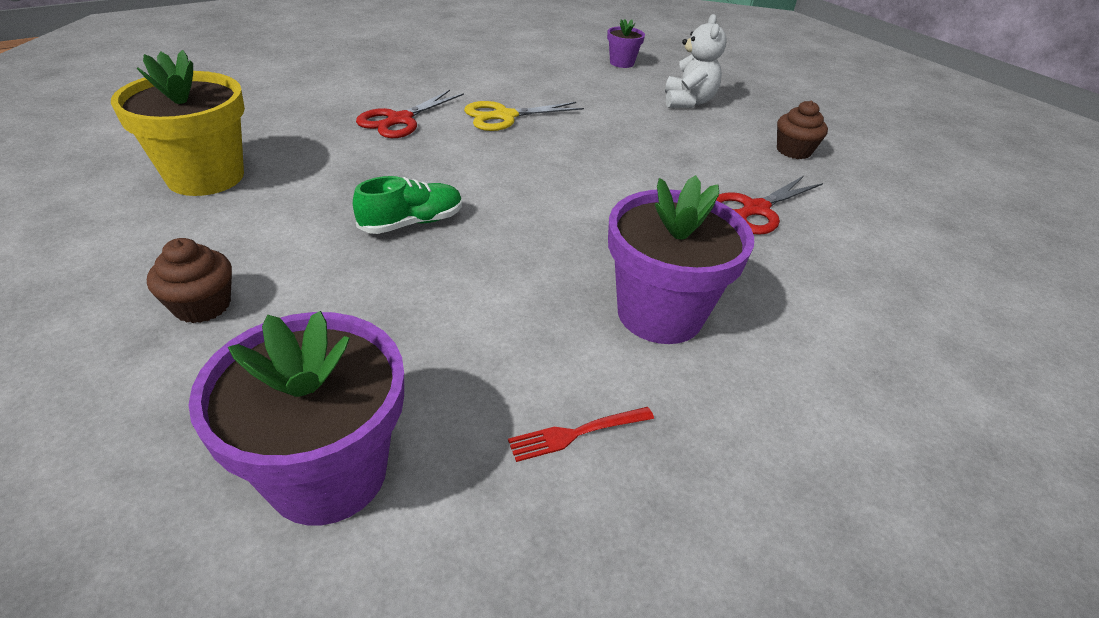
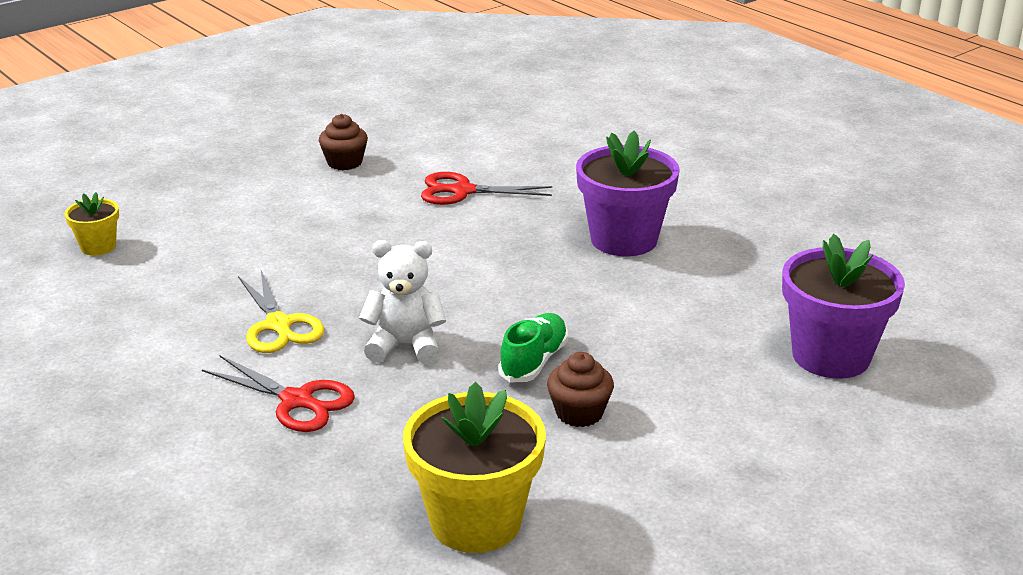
camera: 90 degrees left, 10 degrees down
(202, 305) = (700, 453): brown cupcake -> brown cupcake (579, 413)
(412, 223) = (534, 361): green shoe -> green shoe turned 60 degrees clockwise
(577, 433) = (754, 271): red fork -> none
(622, 63) = (98, 247): purple flower pot -> yellow flower pot
(688, 102) = (227, 208): white teddy bear -> white teddy bear (405, 346)
(755, 209) = (462, 191): red scissors -> red scissors turned 135 degrees clockwise

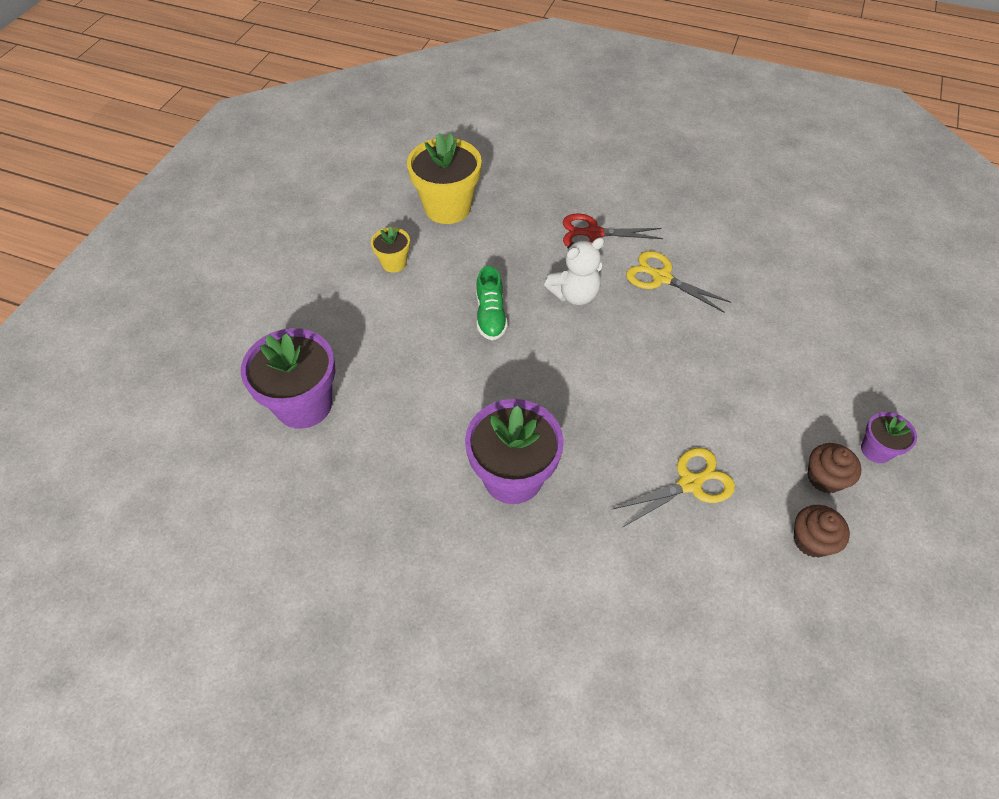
camera: 150 degrees right, 25 degrees up
(98, 247) = (849, 290): yellow flower pot -> yellow flower pot (394, 263)
(277, 161) = (876, 450): none -> purple flower pot
(462, 191) = (690, 483): red scissors -> yellow scissors
(579, 413) = (439, 288): brown cupcake -> brown cupcake (811, 540)

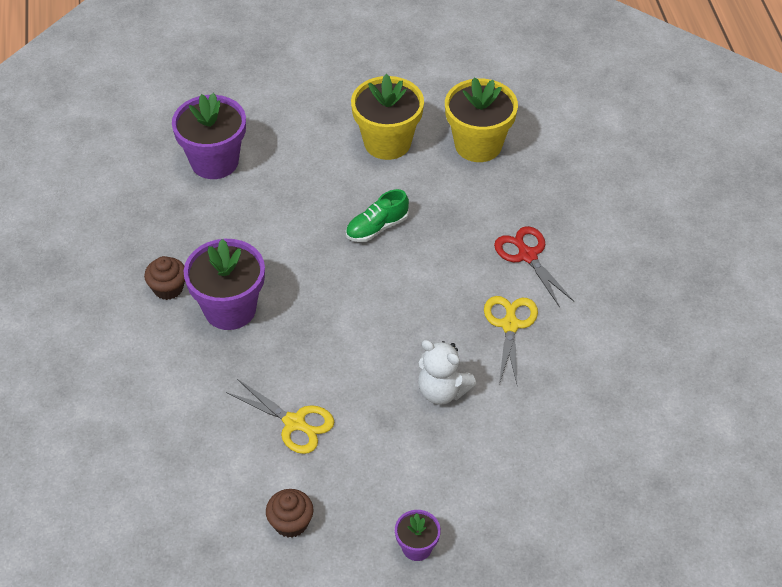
camera: 60 degrees right, 5 degrees down
(394, 263) = (387, 142): yellow flower pot -> yellow flower pot, size x1.97
(574, 294) = (442, 272): white teddy bear -> white teddy bear (442, 391)
(824, 478) = (360, 516): brown cupcake -> brown cupcake (168, 288)

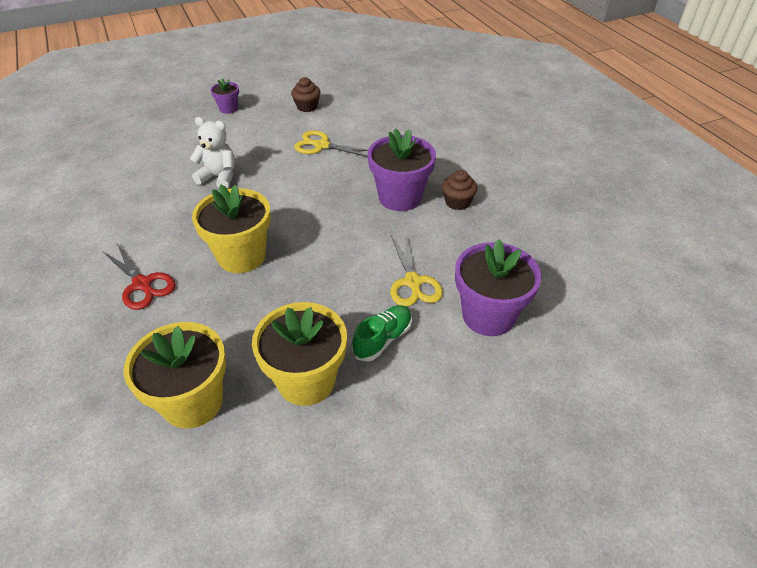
camera: 165 degrees right, 5 degrees down
(377, 227) = (295, 282): green shoe -> green shoe (383, 339)
(426, 267) = (241, 256): none -> yellow flower pot
(510, 325) = (163, 226): yellow scissors -> yellow scissors (412, 282)

